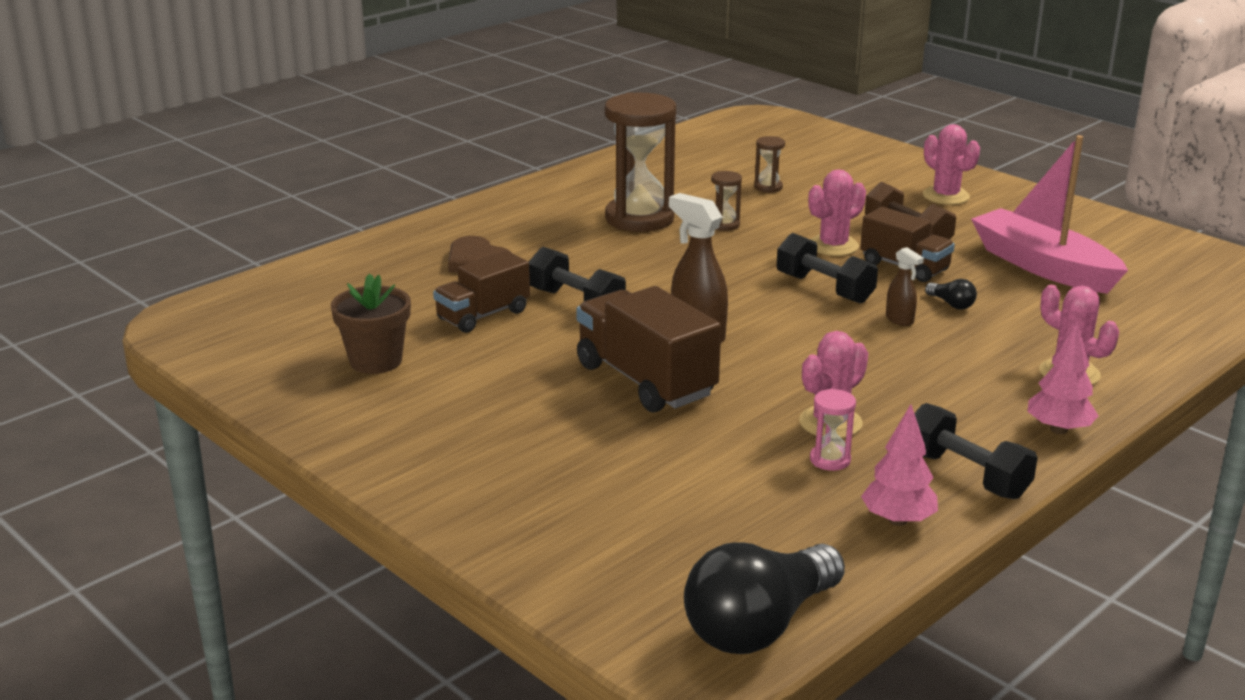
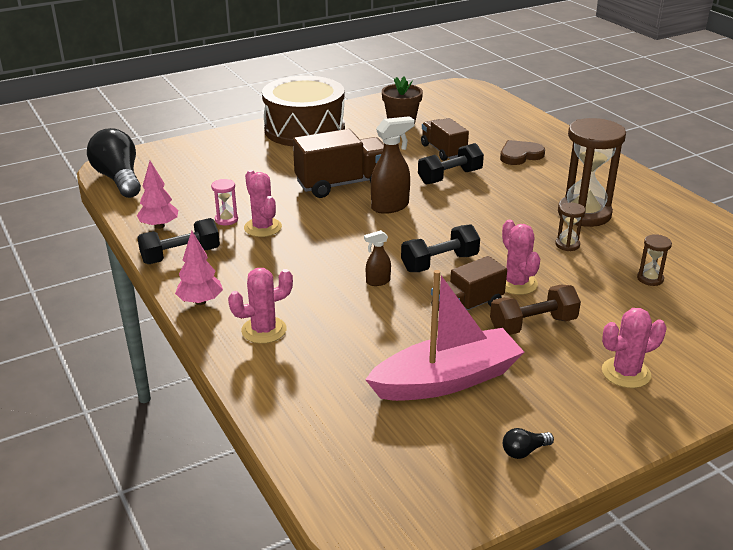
camera: 105 degrees right, 5 degrees up
(430, 453) = (304, 129): none -> brown drum
(951, 304) = (393, 310): black light bulb -> black light bulb (524, 451)

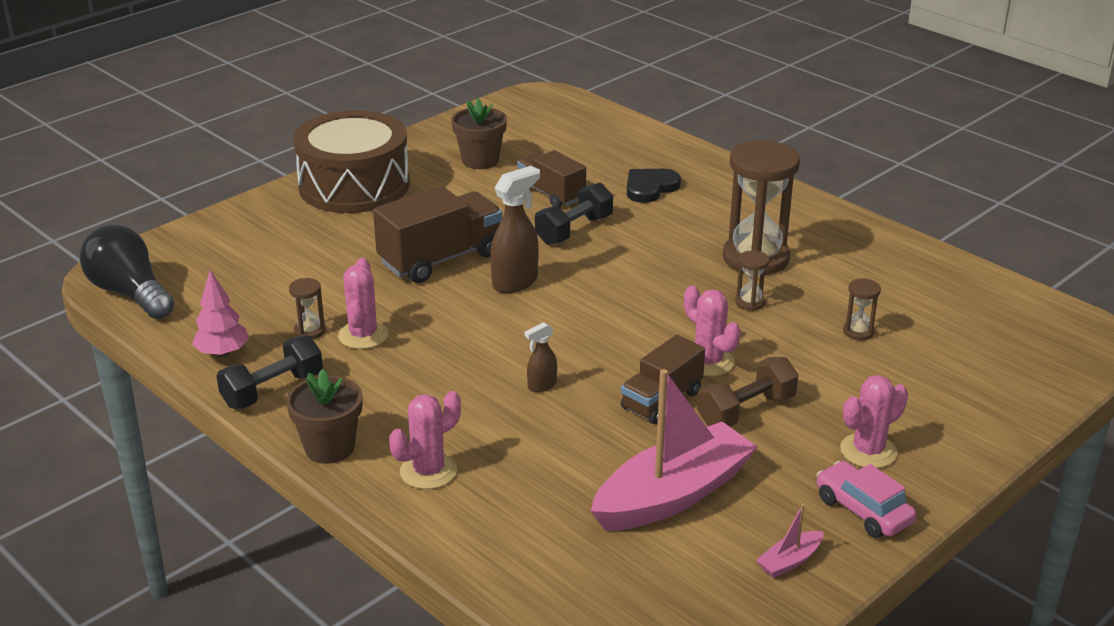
camera: 15 degrees left, 0 degrees up
(200, 301) = (329, 448): pink tree -> brown flower pot
(226, 220) = (309, 331): pink hourglass -> brown hourglass
(263, 227) = (363, 335): pink cactus -> pink cactus turned 45 degrees clockwise
(439, 263) = (607, 349): black dumbbell -> none
(520, 155) = (650, 188): brown heart -> black heart
(524, 451) = (789, 561): black light bulb -> pink boat
(604, 420) = (863, 510): none -> pink car

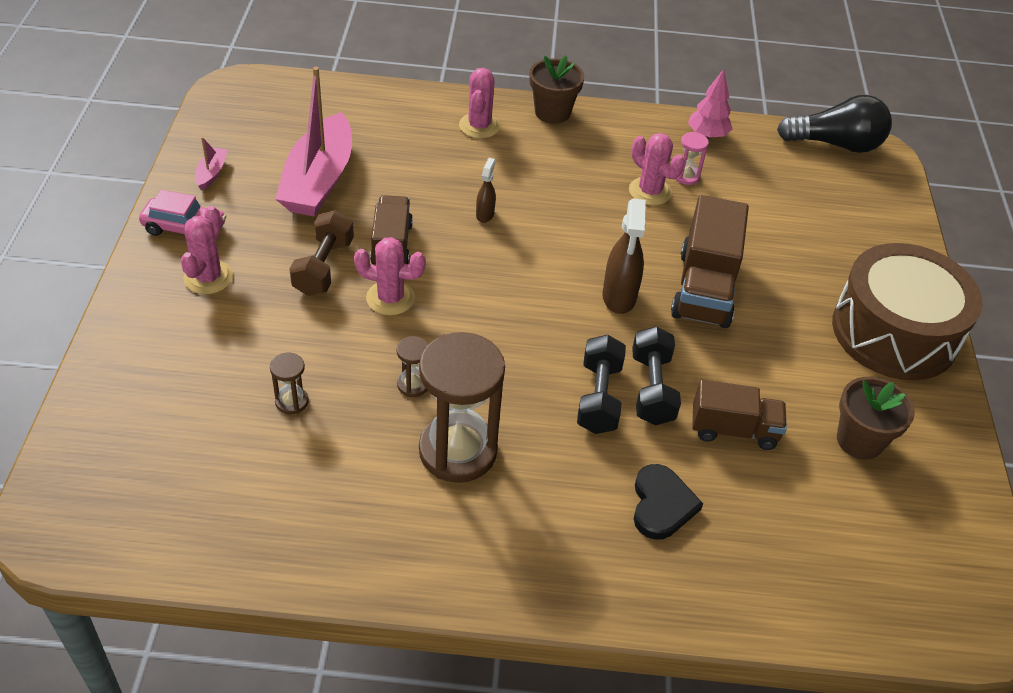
camera: 135 degrees right, 15 degrees up
(272, 390) = (638, 128): black dumbbell -> black dumbbell (599, 397)
(309, 331) = (686, 176): brown hourglass -> pink hourglass

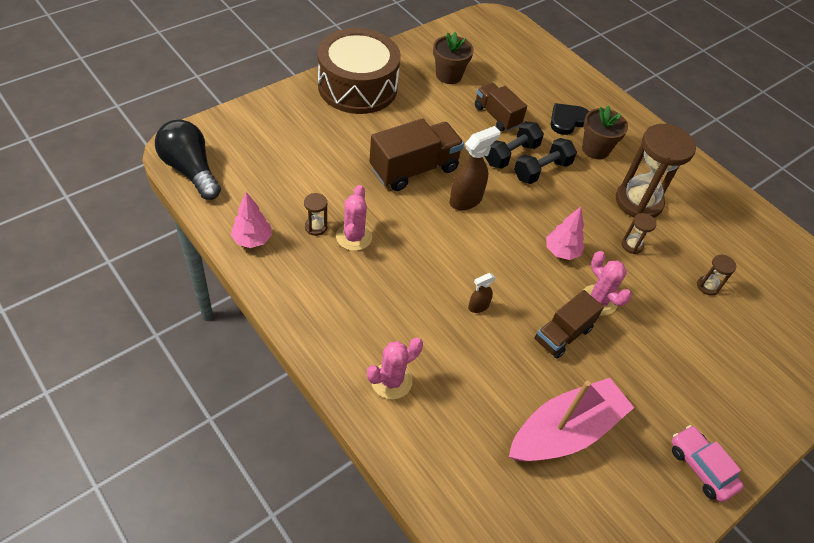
camera: 135 degrees left, 5 degrees up
(208, 277) = (708, 408): pink cactus -> none
(211, 173) = (645, 511): pink boat -> none
(324, 267) = (623, 354): brown dumbbell -> none
(473, 318) = (561, 252): none -> pink tree
(552, 112) = (322, 346): brown flower pot -> brown flower pot (595, 149)
(686, 176) = (316, 227): pink hourglass -> brown hourglass

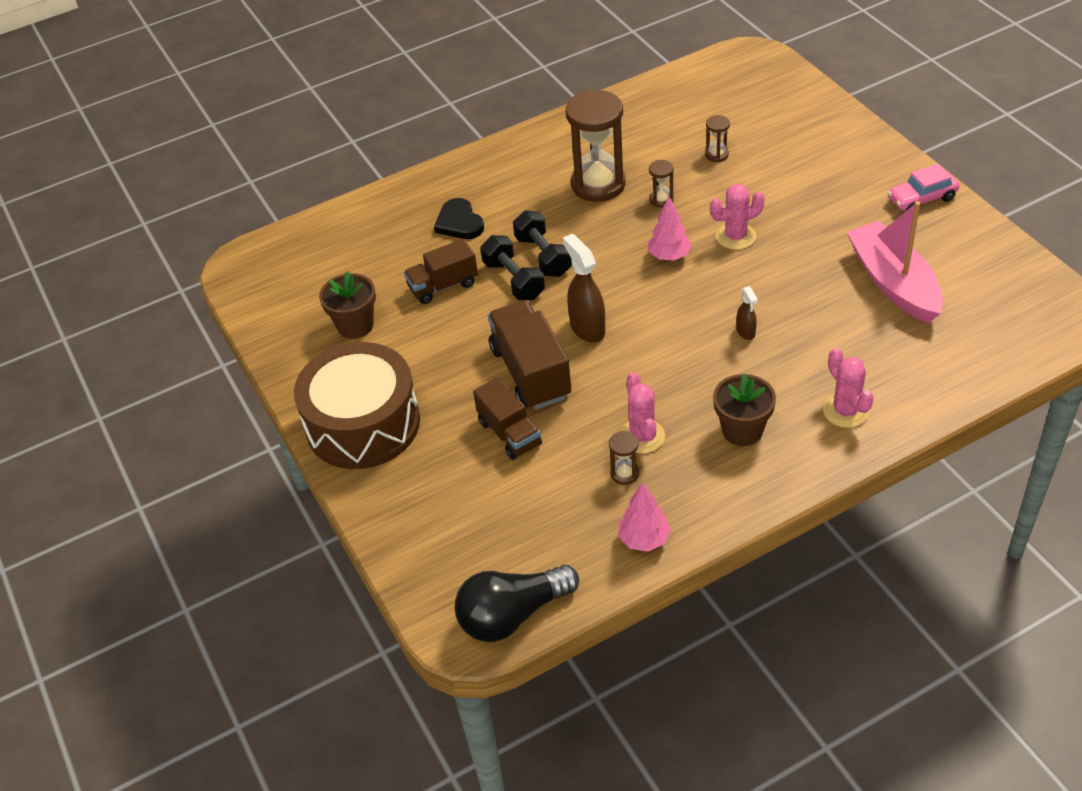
camera: 70 degrees left, 5 degrees down
(354, 237) = (642, 436): pink cactus -> pink cactus turned 60 degrees clockwise
(563, 334) = (780, 269): brown truck -> brown truck (509, 433)
(595, 149) = (512, 206): brown flower pot -> brown flower pot (742, 430)

